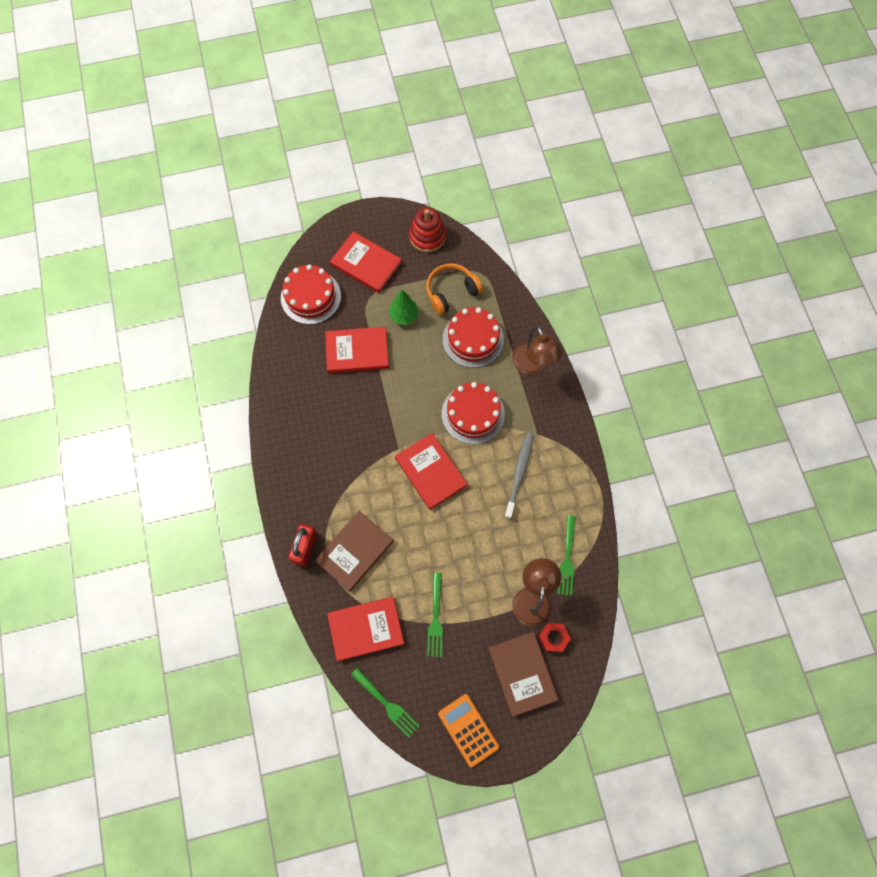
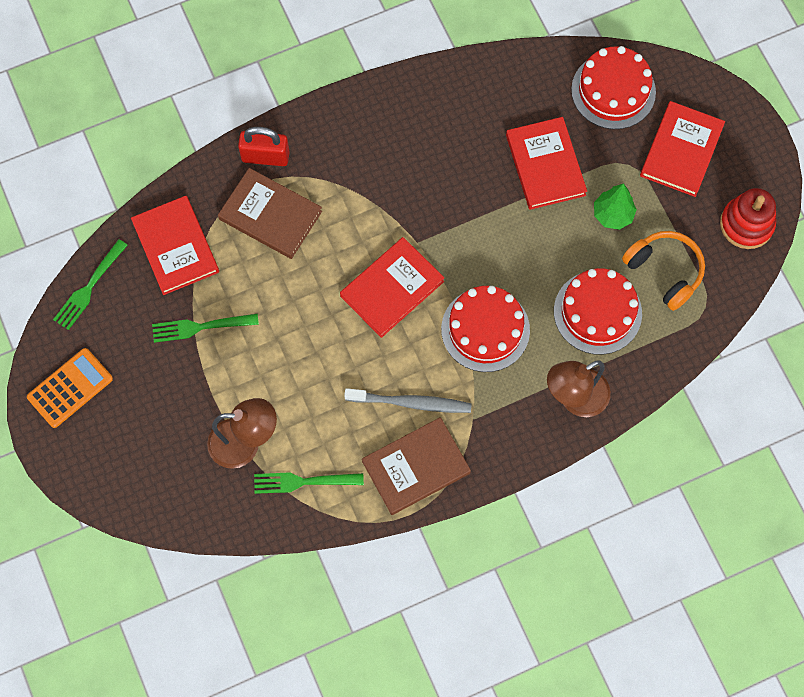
camera: 80 degrees right, 0 degrees up
(522, 673) = (146, 443): brown book -> brown book (416, 467)
(553, 637) = (196, 477): red nut -> none

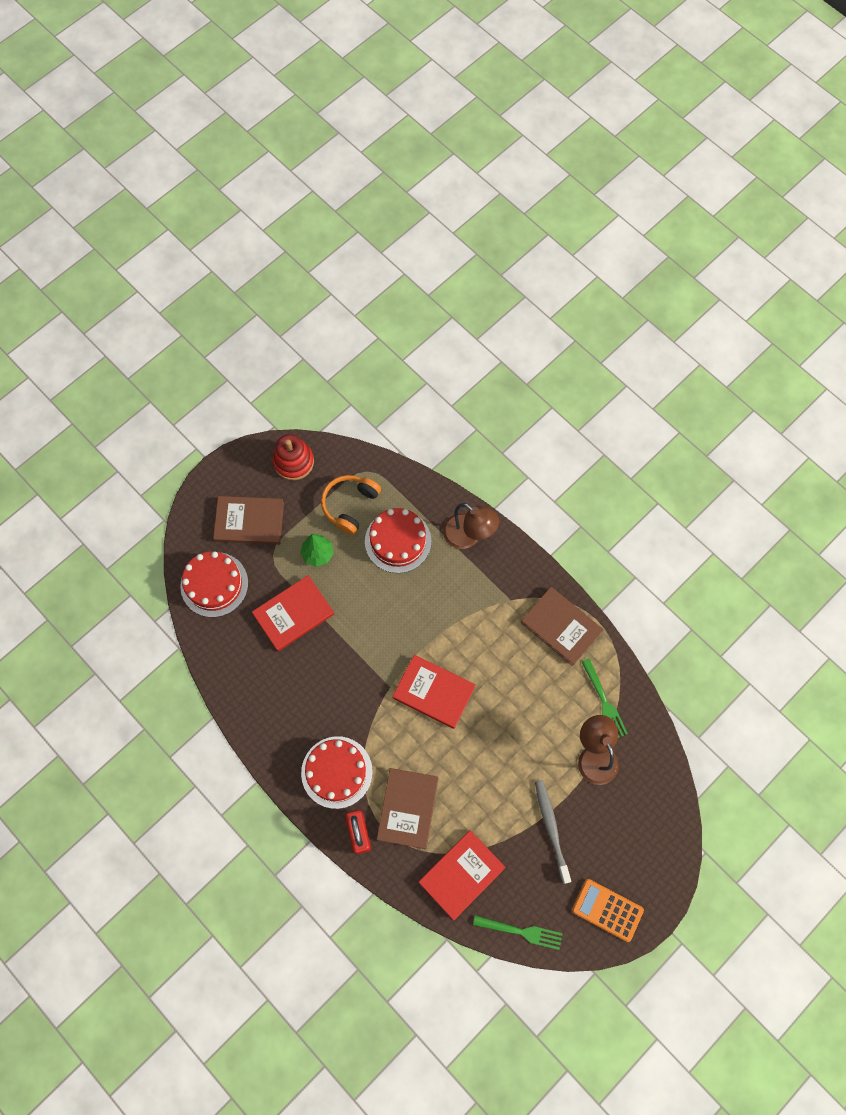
camera: 110 degrees left, 0 degrees up
(201, 327) = (518, 826): green fork -> none
(411, 403) = (515, 646): grey toothbrush -> grey toothbrush (551, 828)
(485, 329) = (440, 614): red cake -> red cake (336, 772)
(681, 151) = (249, 521): red book -> brown book

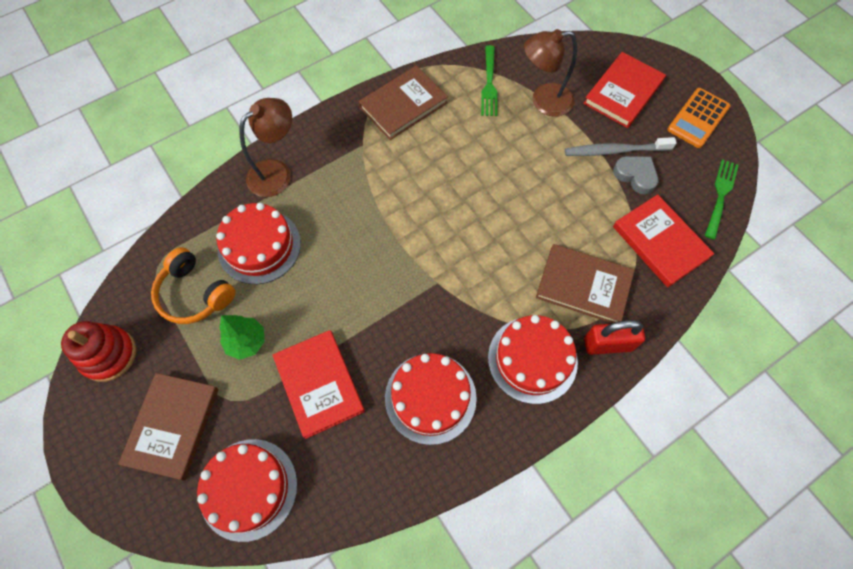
camera: 80 degrees left, 5 degrees down
(295, 697) = (430, 397): none -> red cake
(434, 692) = (452, 237): red book -> red book (623, 92)
(527, 849) = (635, 176): none -> grey heart
(604, 701) = (489, 83): green fork -> green fork turned 105 degrees clockwise

